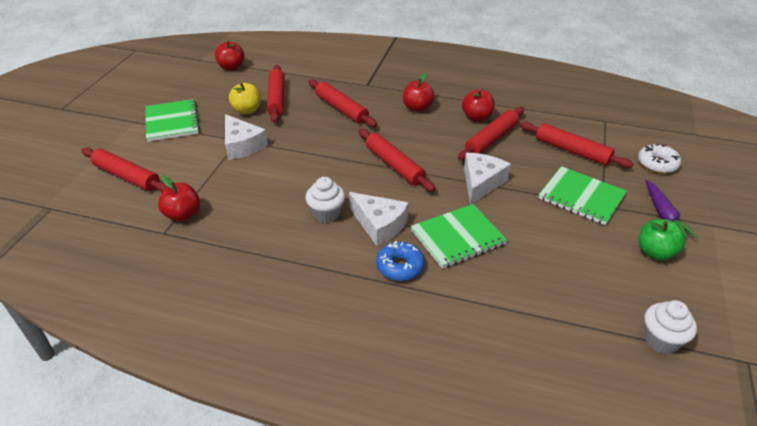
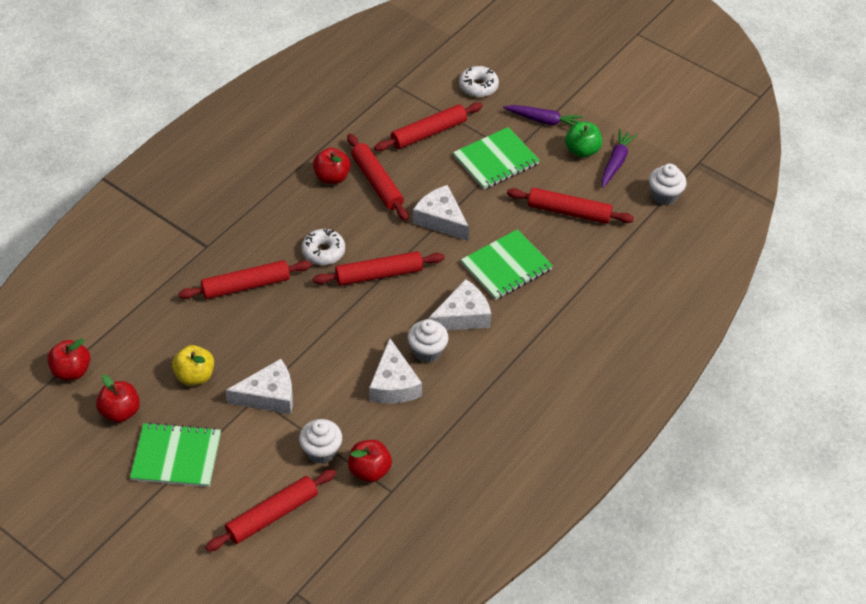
camera: 70 degrees left, 10 degrees up
(195, 184) = (321, 451): none -> white cupcake
(276, 98) = (184, 341): red rolling pin -> red rolling pin (569, 212)
(281, 204) = (393, 384): none -> white cheese
(398, 133) = (323, 251): none -> white donut
(400, 266) = (523, 319): blue donut -> none
(417, 108) = (284, 219): red apple -> red apple (120, 412)
(458, 237) = (506, 266): green notebook -> green notebook turned 60 degrees clockwise
(667, 284) = (616, 162): none -> purple carrot

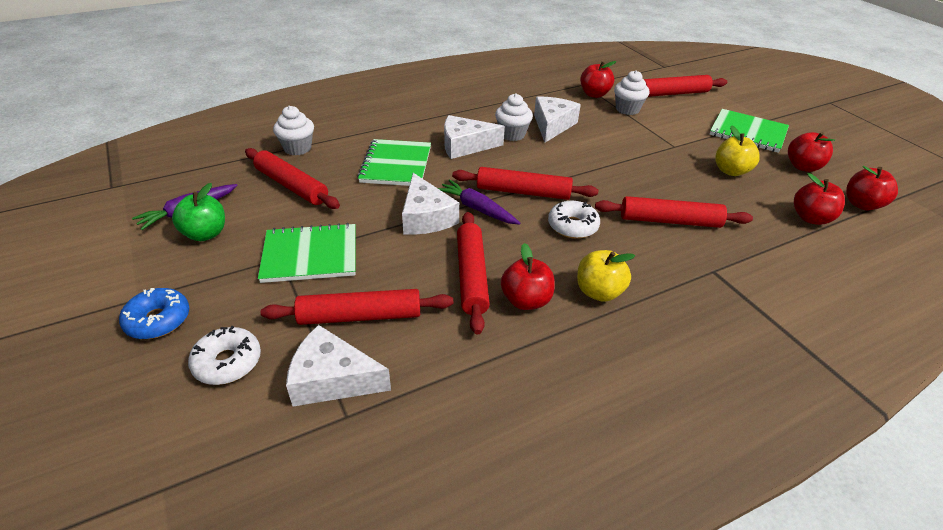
camera: 155 degrees left, 10 degrees down
(123, 333) = (811, 218): none -> red apple
(269, 396) = (662, 144): white cheese -> white cheese (332, 379)
(285, 200) = (599, 292): none -> yellow apple
(506, 266) = (396, 165): green notebook -> green notebook turned 75 degrees counterclockwise
(541, 92) = (158, 320): none -> blue donut
(544, 121) = (203, 281): purple carrot -> purple carrot (477, 209)
(664, 196) = (187, 171): white cupcake -> white cupcake (297, 148)

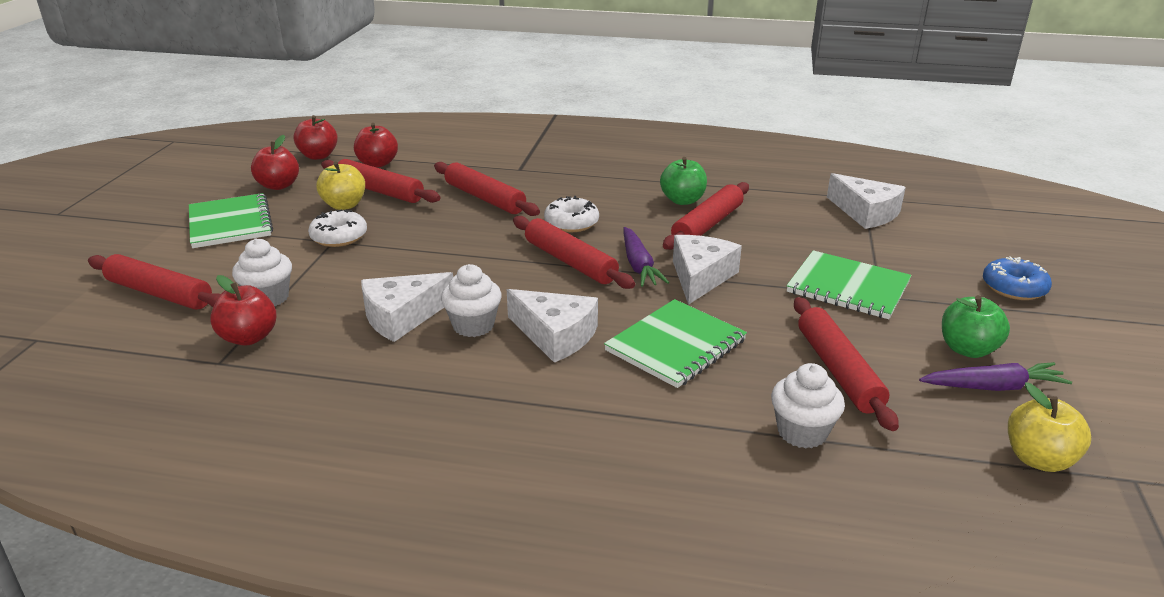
camera: 140 degrees left, 10 degrees down
(227, 362) = (947, 244): white donut -> white donut (339, 237)
(360, 316) = (824, 234): red rolling pin -> red rolling pin (379, 191)
(526, 300) = (682, 200): red apple -> green apple
(599, 292) = (621, 187): yellow apple -> yellow apple (1038, 459)

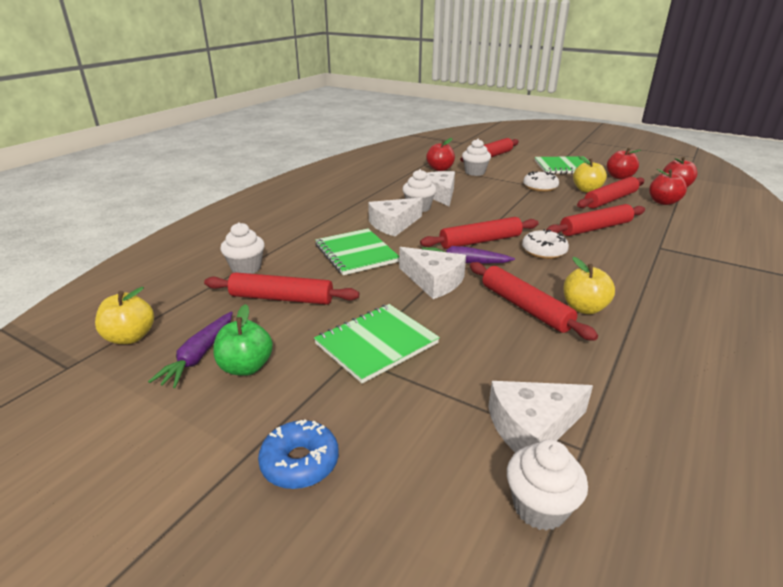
camera: 110 degrees right, 0 degrees up
(682, 200) = (584, 308): green apple -> yellow apple
(928, 207) = (539, 507): none -> white cupcake

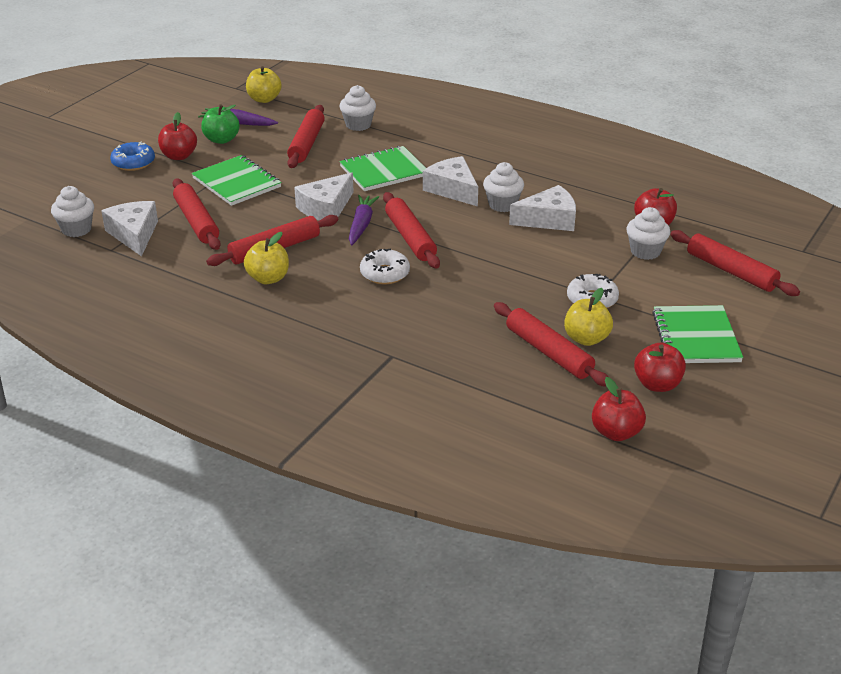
camera: 90 degrees right, 5 degrees up
(595, 228) = (447, 319): red rolling pin -> red rolling pin (196, 222)
(663, 202) = (545, 400): red apple -> red apple (179, 156)

